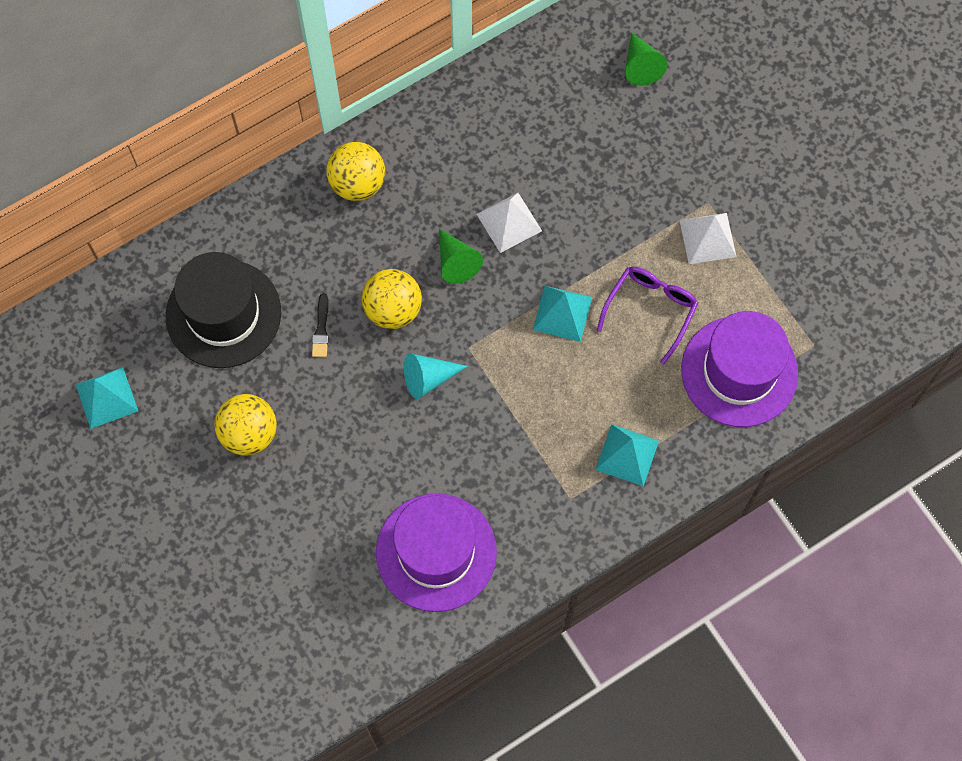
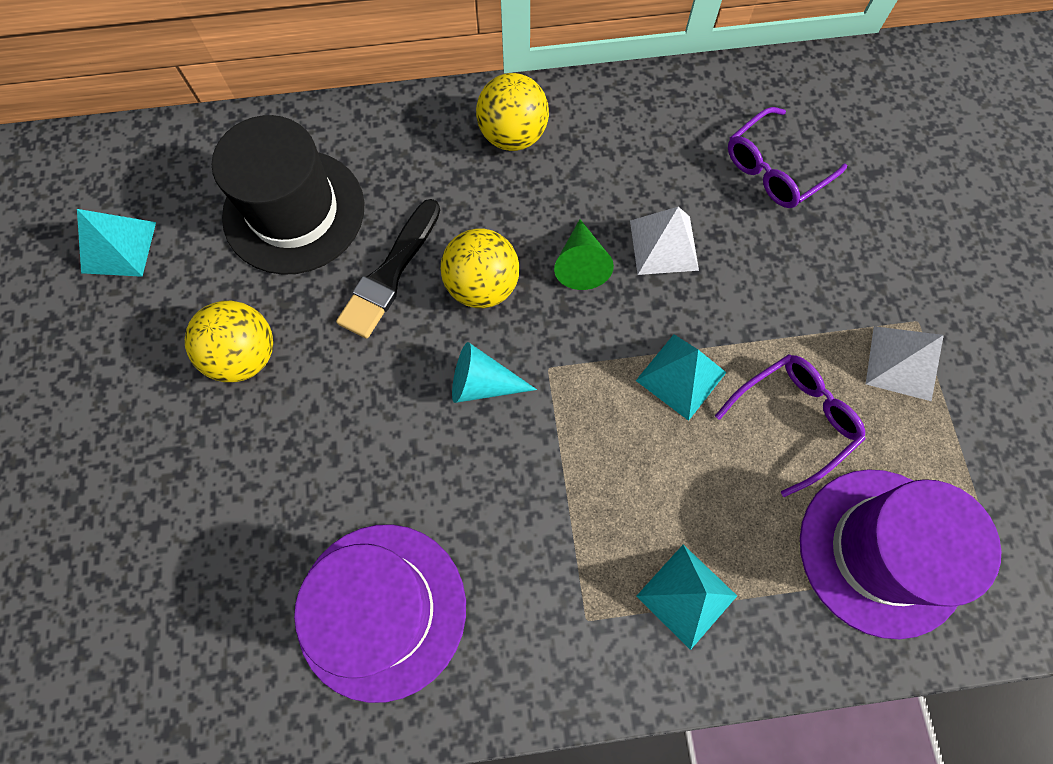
camera: 25 degrees right, 0 degrees up
(321, 329) = (390, 274): black brush -> black brush, size x1.92
(564, 129) = (774, 170): none -> purple glasses
(641, 66) = (893, 138): green cone -> none

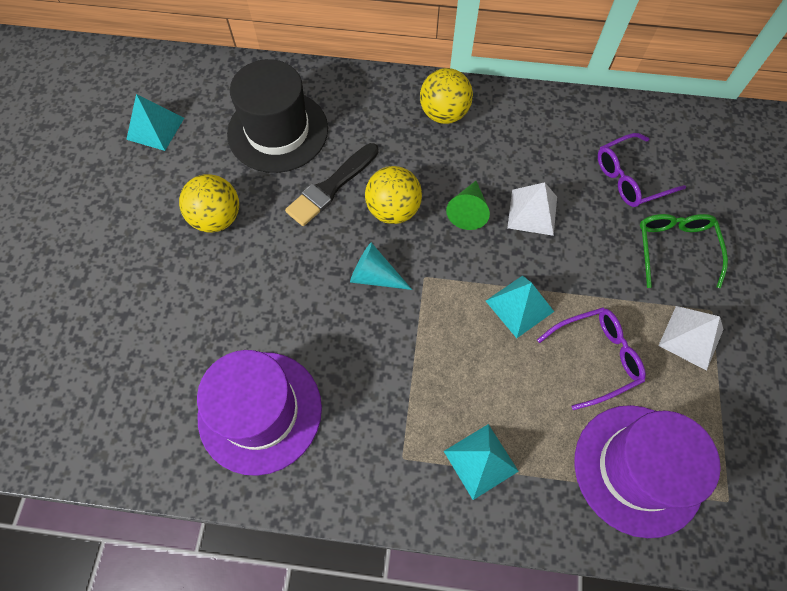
camera: 15 degrees right, 5 degrees down
(853, 249) = (674, 247): none -> green glasses

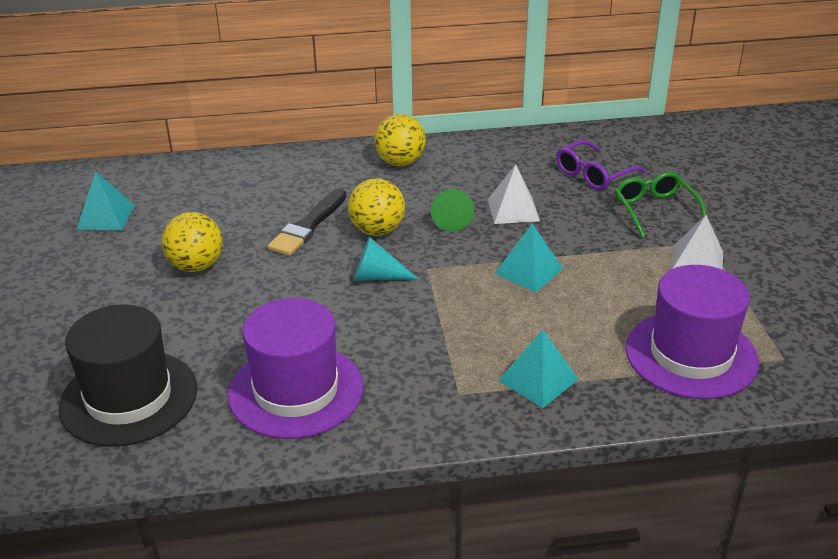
camera: 15 degrees left, 30 degrees down
(278, 131) = (238, 199): black hat -> black hat (129, 398)
(597, 357) = (618, 290): purple glasses -> none

